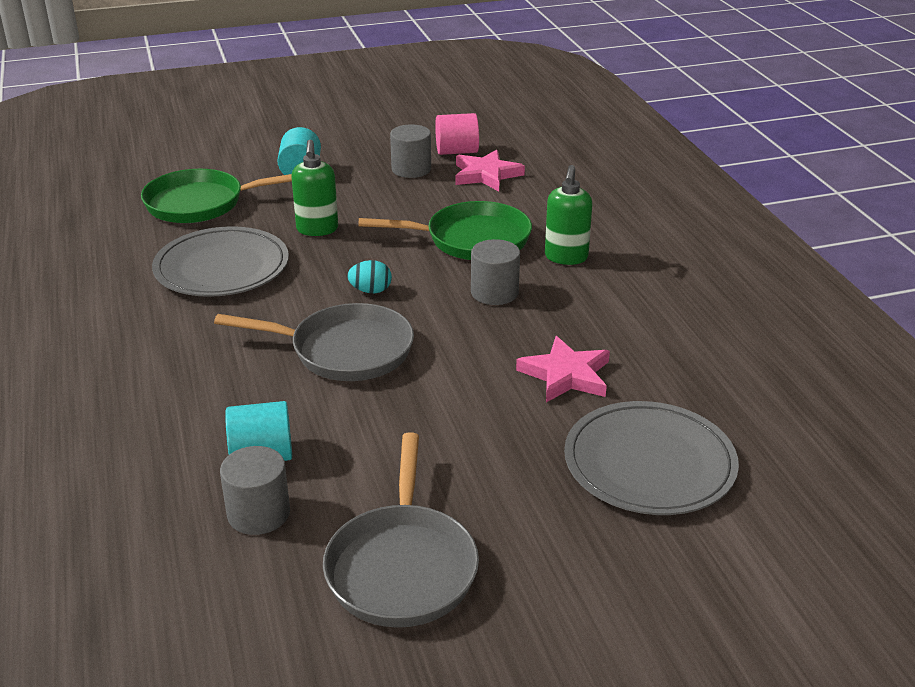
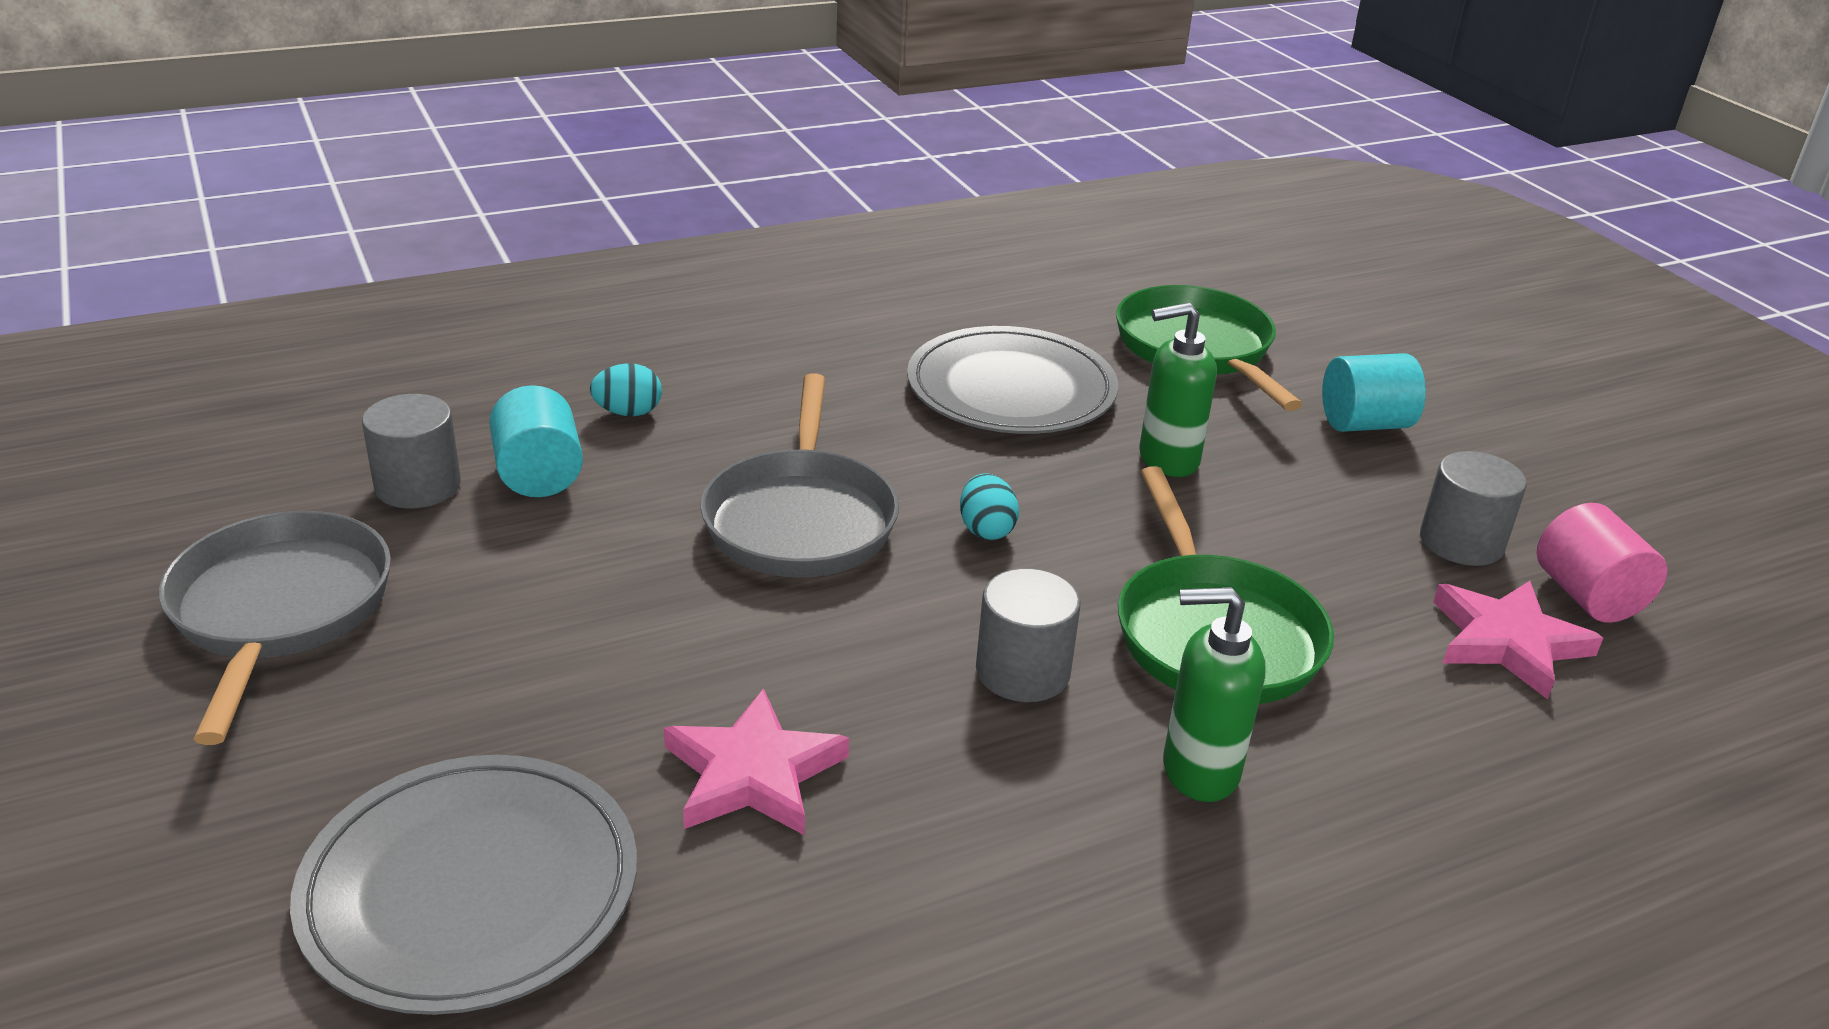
camera: 80 degrees right, 0 degrees up
(190, 417) = (628, 412): none -> turquoise egg
(402, 566) = (279, 612): grey pan -> grey pan turned 90 degrees clockwise

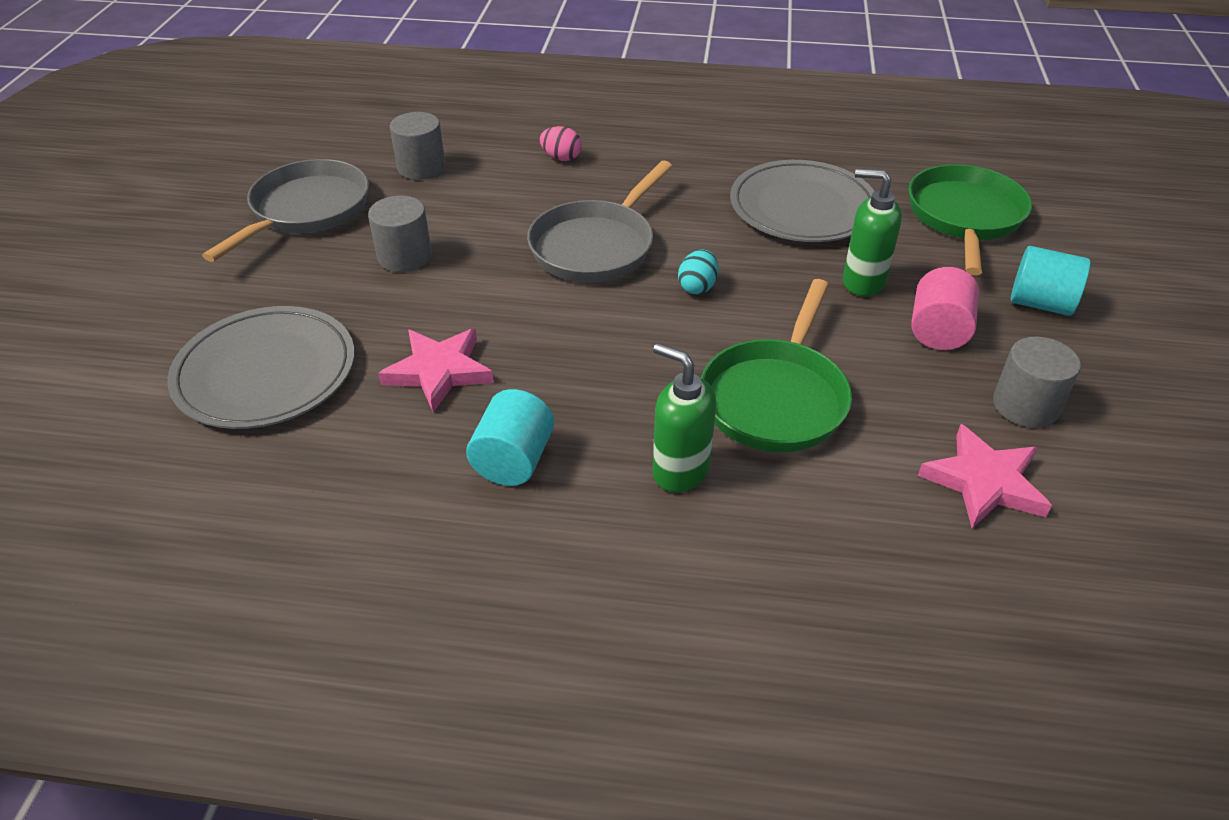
camera: 35 degrees right, 10 degrees up
(539, 475) = (483, 179): turquoise cylinder -> turquoise cylinder (513, 460)
(628, 412) = (561, 158): turquoise egg -> pink egg
(1022, 672) = (634, 375): grey cylinder -> grey cylinder (404, 256)
(1587, 596) = (1088, 477): pink cylinder -> pink cylinder (938, 331)

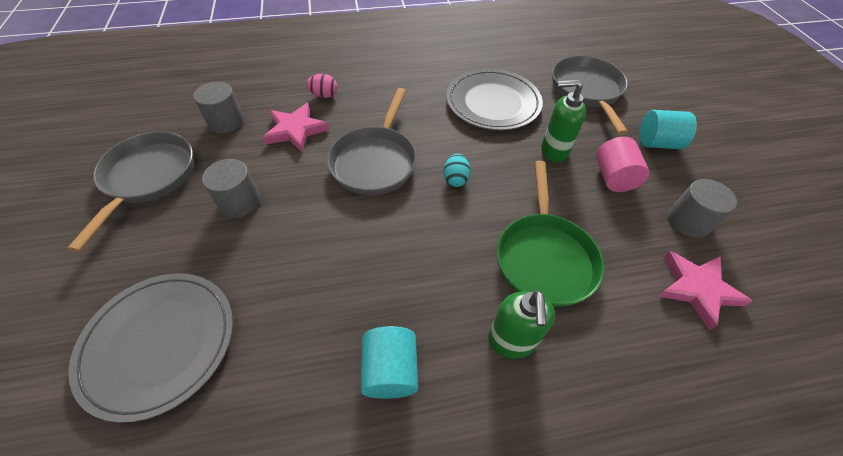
camera: 20 degrees left, 10 degrees up
(439, 371) = (303, 301): pink star -> pink star (296, 130)
(680, 471) = (511, 341): green soap dispenser -> green soap dispenser turned 105 degrees counterclockwise
(964, 217) = (587, 91): green pan -> grey pan

